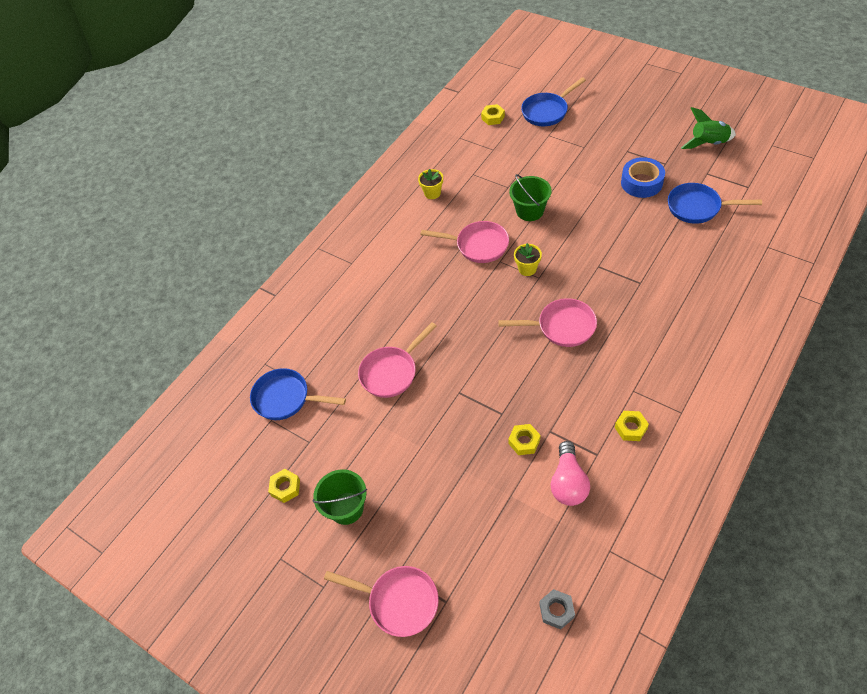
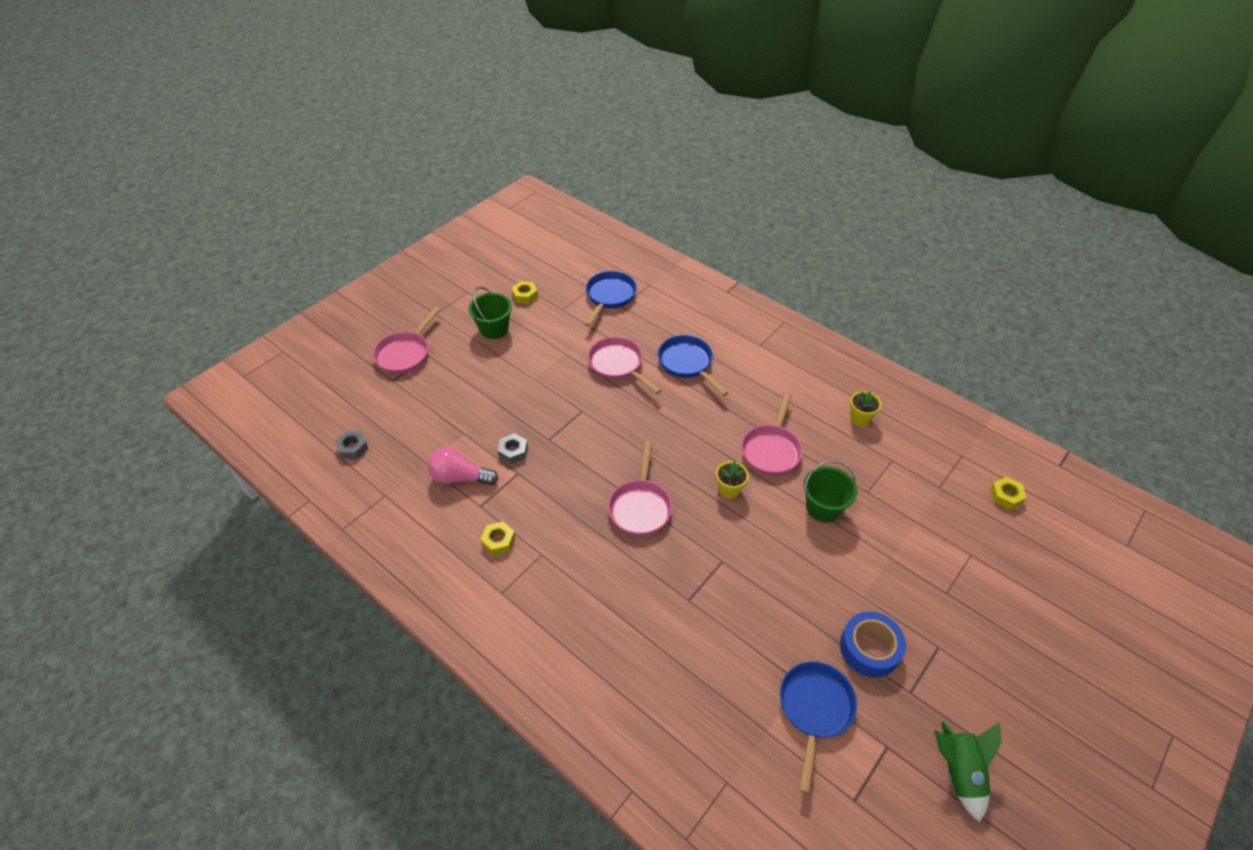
camera: 90 degrees right, 5 degrees down
(524, 442) = (513, 451): yellow nut -> grey nut
(547, 111) = (1024, 562): blue pan -> blue pan (687, 364)

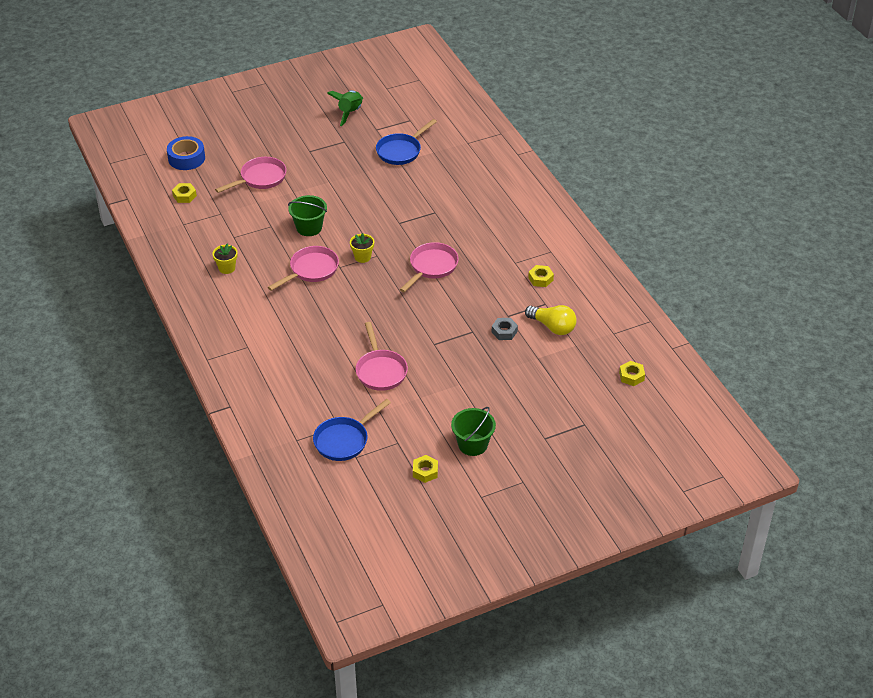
camera: 155 degrees left, 5 degrees down
(353, 448) = (631, 376): grey nut -> yellow nut
(405, 353) = (565, 447): pink pan -> pink pan (260, 178)
(460, 477) = (552, 327): pink light bulb -> yellow light bulb
(687, 364) = (321, 352): blue pan -> none
(869, 648) = (348, 162): blue tape -> blue tape (186, 158)

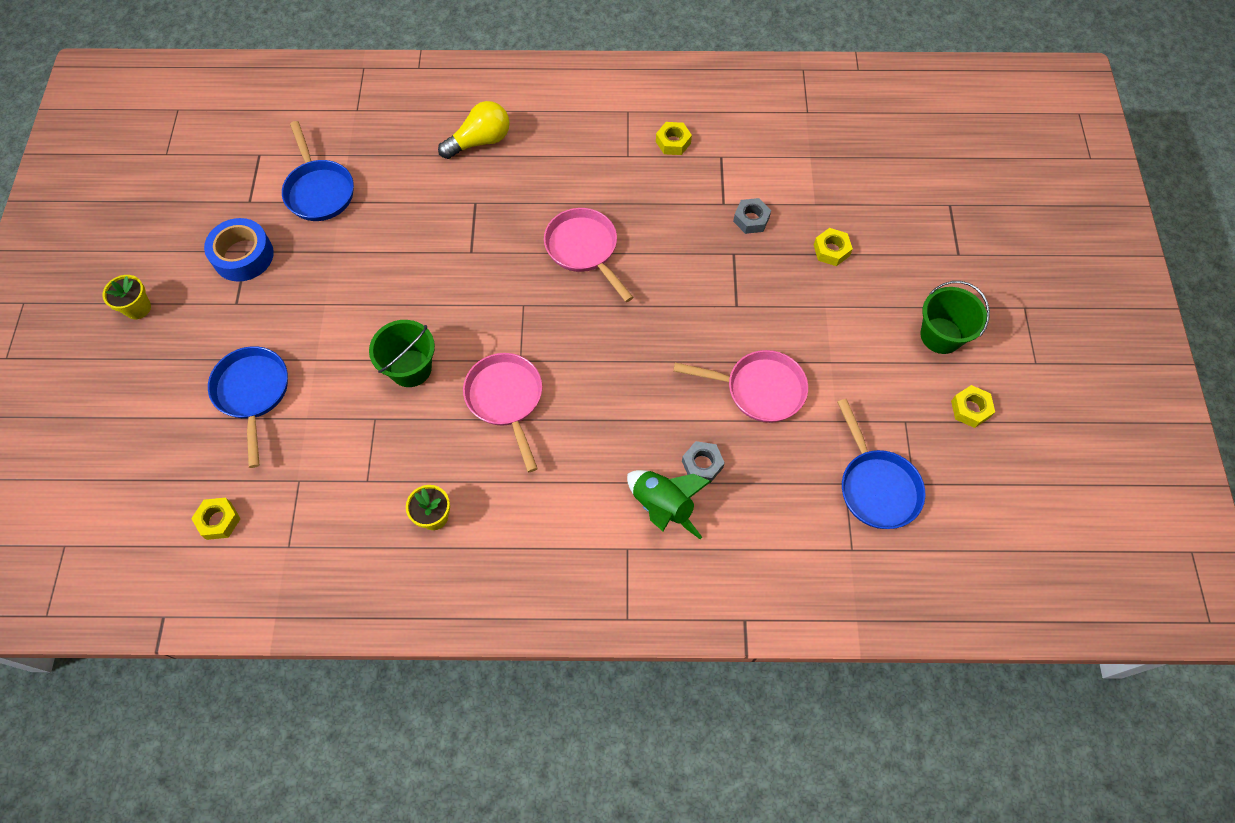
camera: 65 degrees left, 20 degrees up
(186, 158) = (125, 485): blue tape -> blue tape (243, 256)
(260, 178) = (253, 393): pink pan -> blue pan
(316, 361) = (702, 464): none -> grey nut
(350, 113) = (186, 219): green rocket -> green rocket (662, 506)
(362, 257) = (516, 324): yellow flower pot -> yellow flower pot (138, 308)
(552, 327) = (767, 166): yellow light bulb -> yellow light bulb (480, 141)
(631, 376) = (888, 126): yellow nut -> yellow nut (831, 250)

